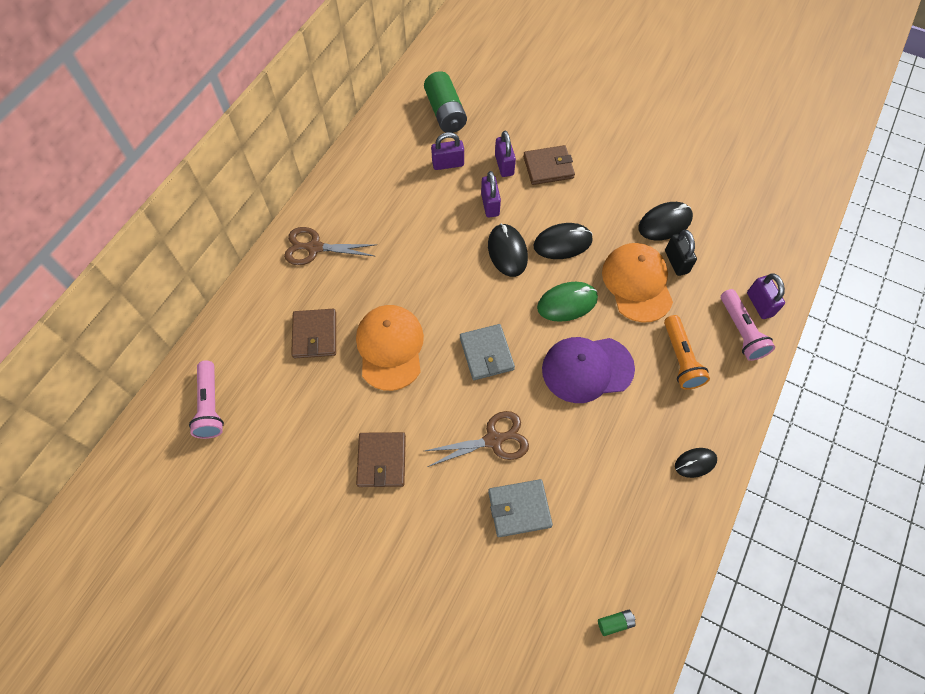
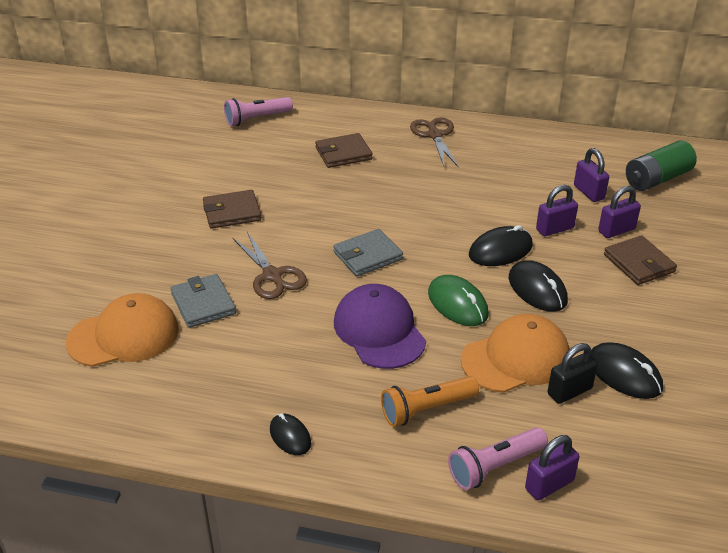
camera: 75 degrees right, 25 degrees down
(390, 347) = (348, 196): orange cap -> orange cap (124, 336)
(615, 623) = (94, 388): green battery -> none

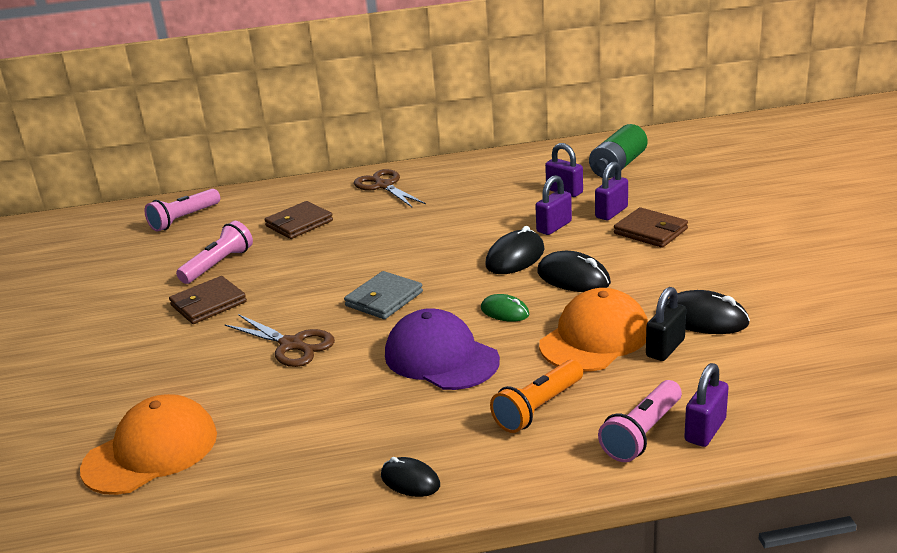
camera: 20 degrees left, 10 degrees down
(203, 304) = (229, 393): grey wallet -> none
(259, 175) = (219, 264): none -> pink flashlight
(457, 304) = (505, 311): green mouse -> green mouse, size x0.63

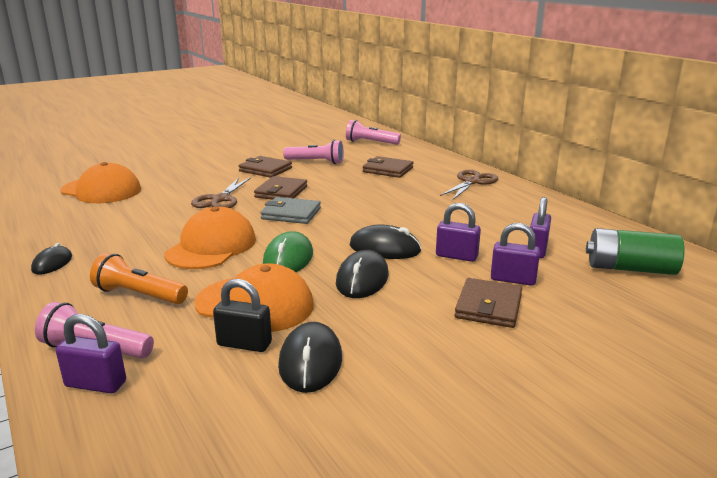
camera: 65 degrees right, 5 degrees down
(306, 299) = (281, 192): none -> brown wallet
(441, 357) = (211, 246): purple cap -> orange cap
(505, 311) = (288, 259): green mouse -> green mouse, size x1.58

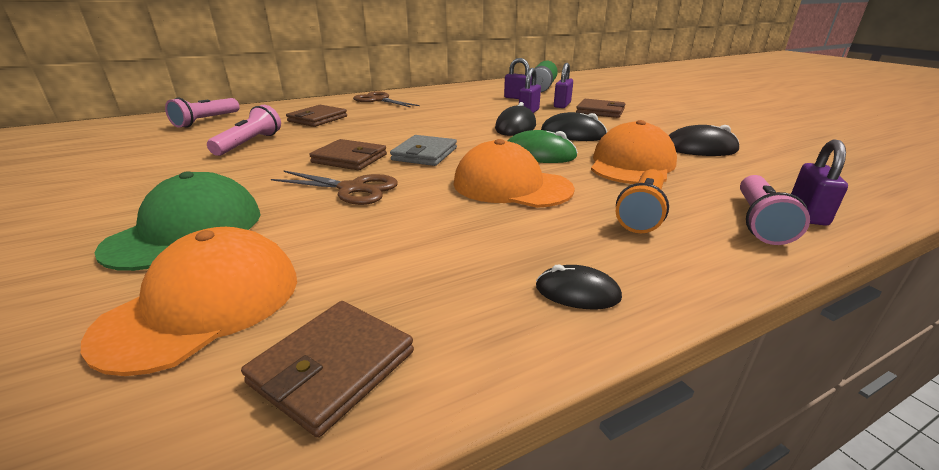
camera: 85 degrees left, 5 degrees up
(175, 174) = (186, 230): none -> green cap
(244, 344) = (695, 166): black padlock -> none
(265, 169) = (247, 167): brown wallet -> brown wallet (333, 367)

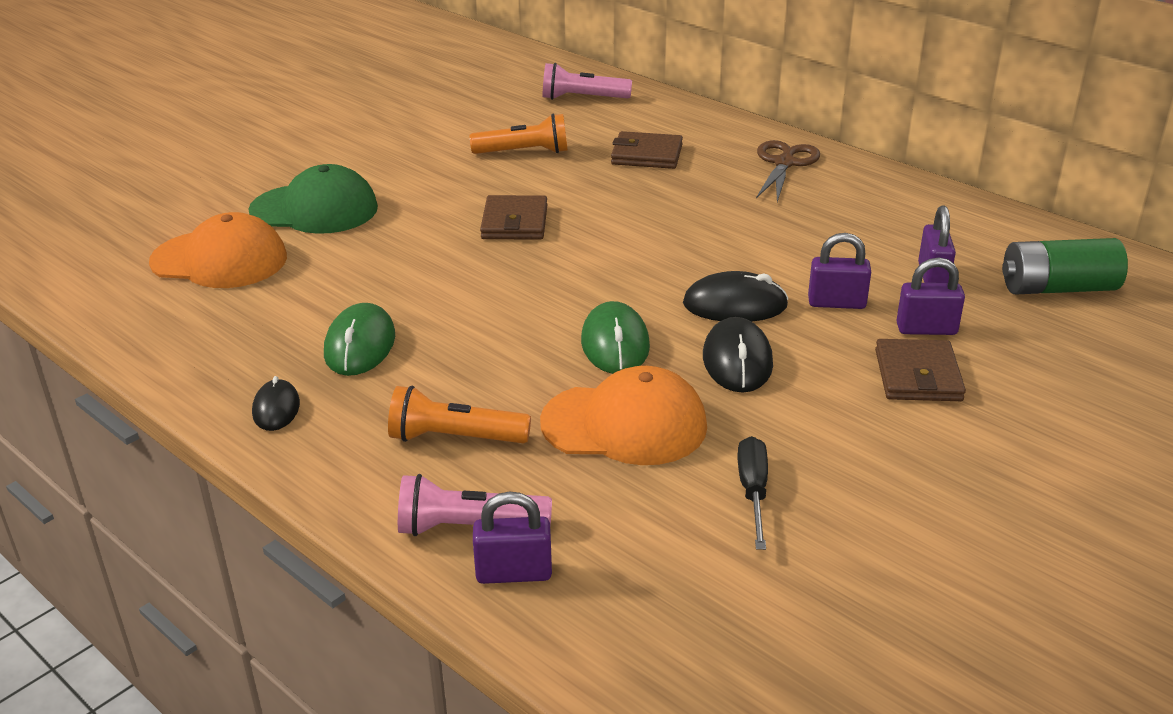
camera: 70 degrees right, 5 degrees up
(250, 143) = (524, 152): pink flashlight -> orange flashlight
(333, 367) = (168, 327): brown wallet -> none
(352, 189) = (431, 251): brown scissors -> none
(424, 154) = (560, 263): grey wallet -> none
(482, 235) = (360, 345): none -> green mouse
(511, 186) = (489, 341): orange cap -> none
(699, 148) = (753, 492): black mouse -> black screwdriver

